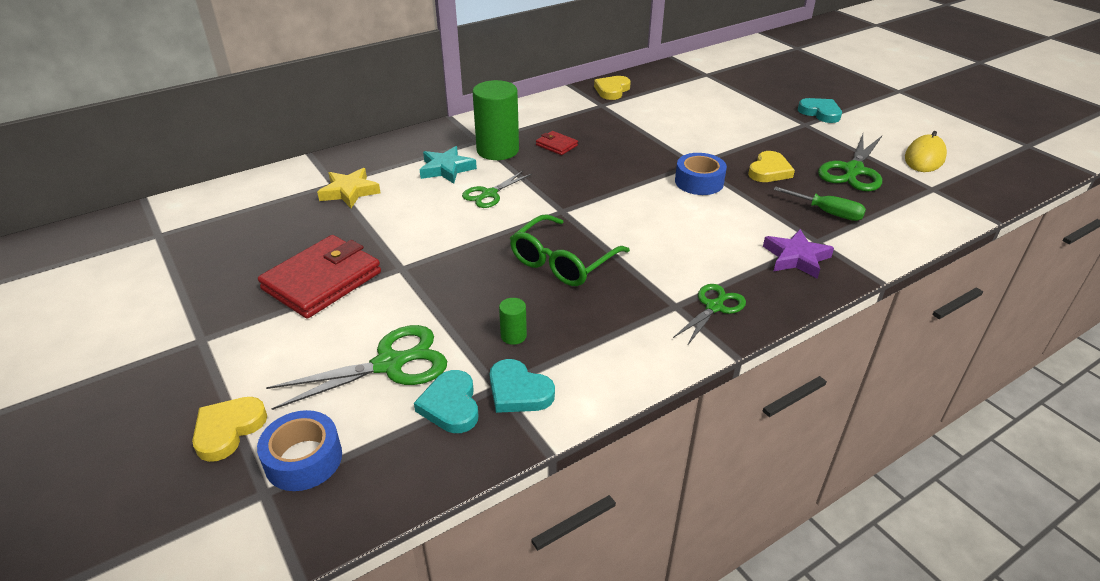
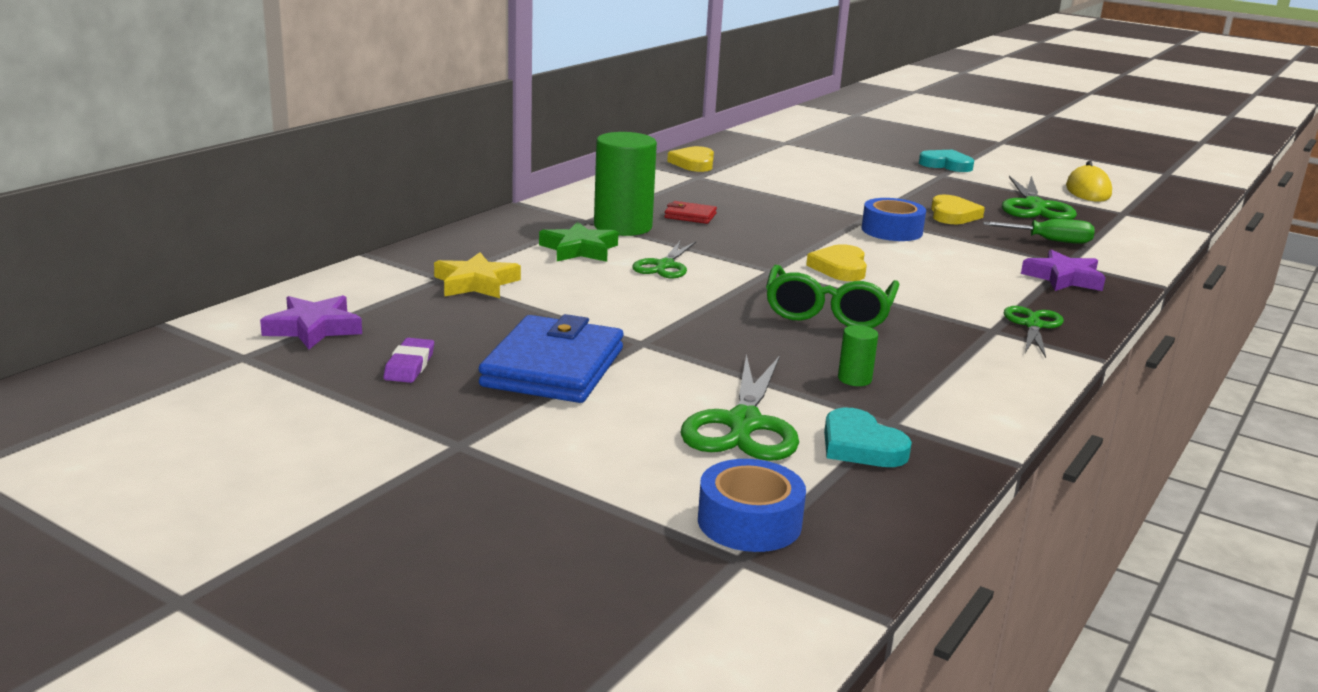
camera: 25 degrees left, 15 degrees down
(218, 217) = (314, 328): none -> purple star
(228, 430) = (616, 516): yellow heart -> yellow heart (840, 268)
(240, 261) = (409, 365): none -> purple eraser
(322, 281) = (553, 367): red wallet -> blue wallet
(390, 364) = (743, 425): green scissors -> green scissors turned 150 degrees clockwise
(446, 169) = (579, 249): turquoise star -> green star
(518, 391) = (919, 421): turquoise heart -> none

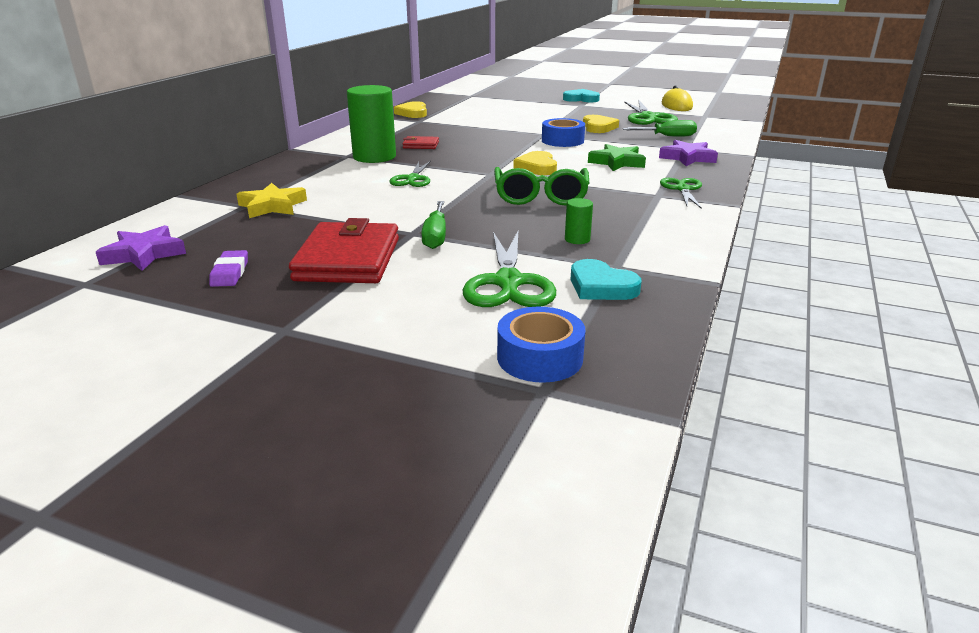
camera: 10 degrees left, 5 degrees up
(553, 367) = (348, 259): blue wallet -> red wallet
(579, 249) = (346, 175): green star -> green star (617, 162)
(671, 351) = (435, 236): none -> green screwdriver

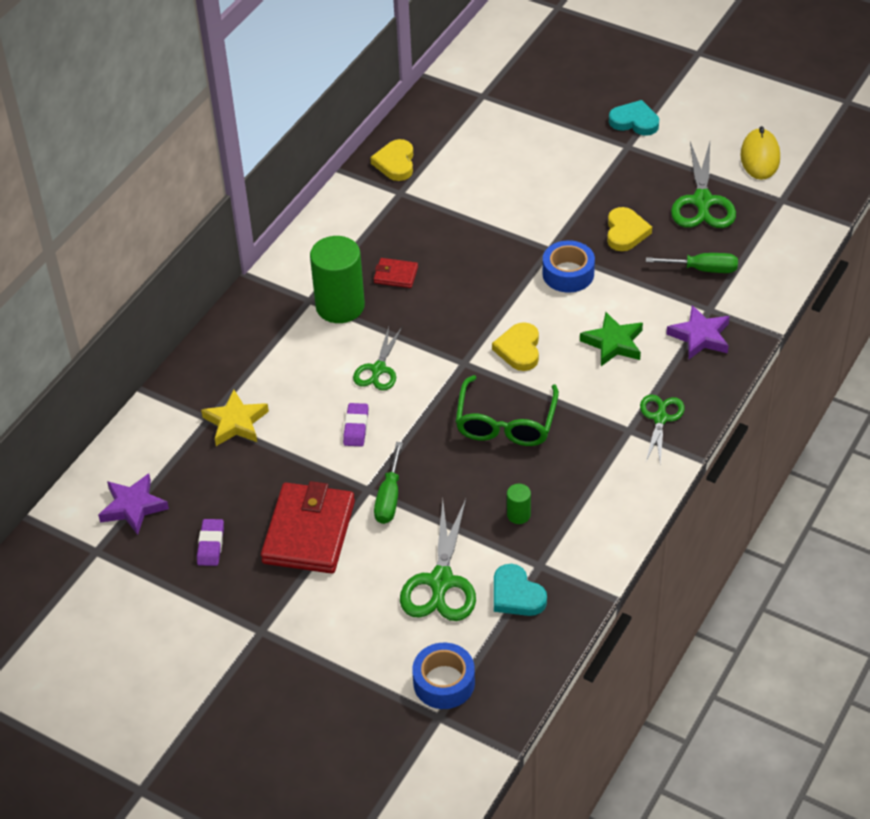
camera: 10 degrees right, 20 degrees up
(395, 204) = (356, 427): none -> purple eraser

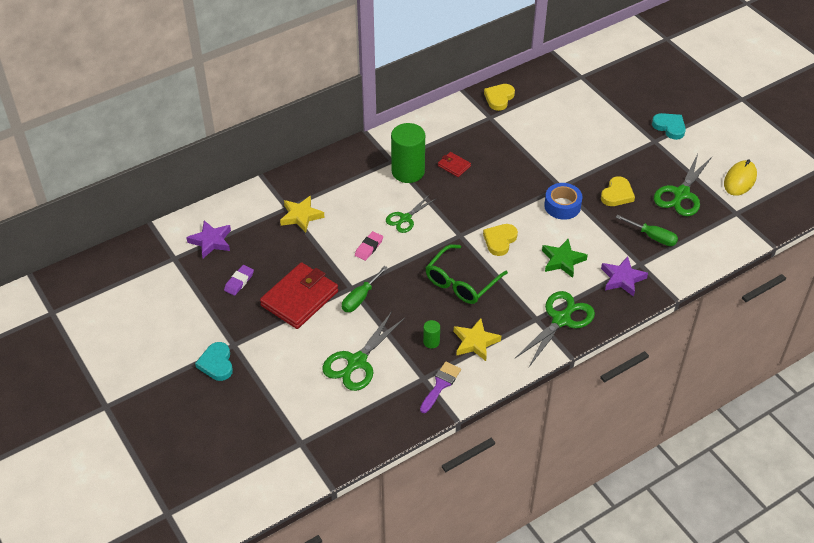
camera: 25 degrees right, 0 degrees up
(356, 427) = (369, 248): purple eraser -> pink eraser
(444, 682) = (318, 423): blue tape -> none
(516, 595) = (397, 390): turquoise heart -> turquoise heart (216, 363)
(566, 564) = (440, 385): none -> purple brush
(573, 491) = (475, 342): none -> yellow star
(660, 418) = (561, 319): green scissors -> green scissors, size x1.59

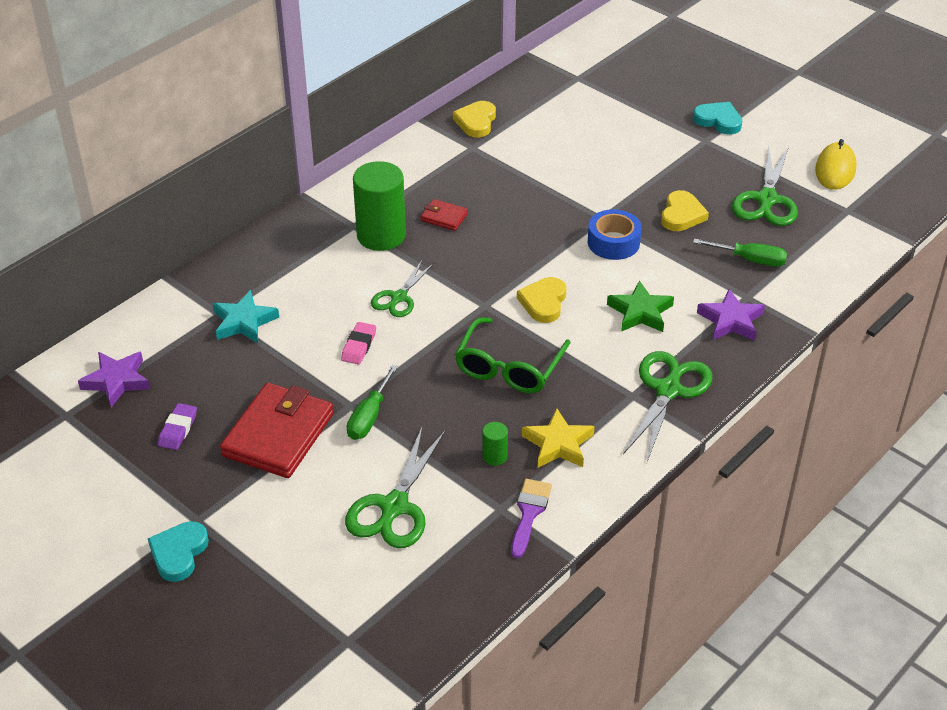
camera: 15 degrees left, 5 degrees down
(216, 363) = (179, 553): turquoise heart -> turquoise heart turned 45 degrees clockwise
(301, 216) = (244, 322): yellow star -> turquoise star

